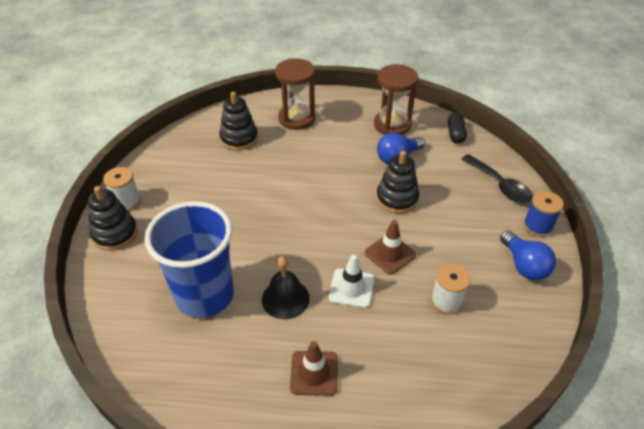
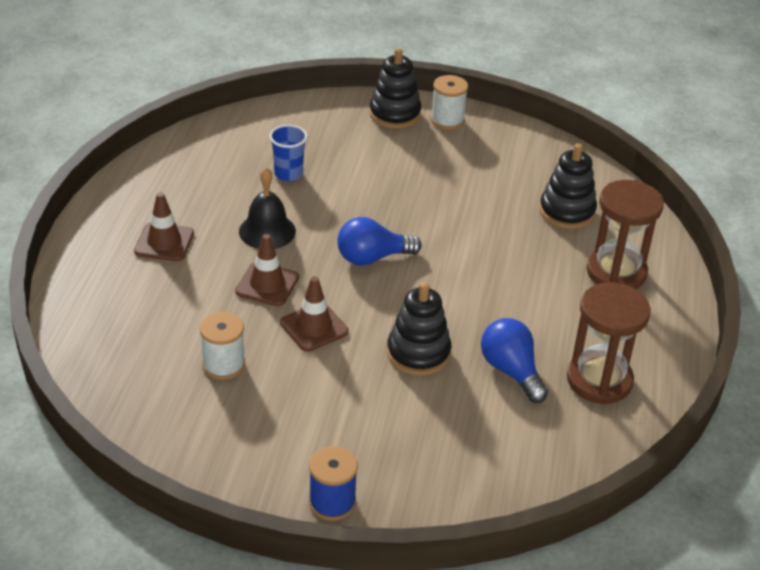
camera: 95 degrees right, 5 degrees down
(204, 295) = (288, 174): blue cup -> blue cup, size x0.43
(351, 288) = (267, 284): white traffic cone -> brown traffic cone
(455, 134) = (572, 458): black capsule -> none
(500, 185) = (431, 482): black spoon -> none
(524, 265) = (260, 460): blue light bulb -> blue light bulb (372, 258)

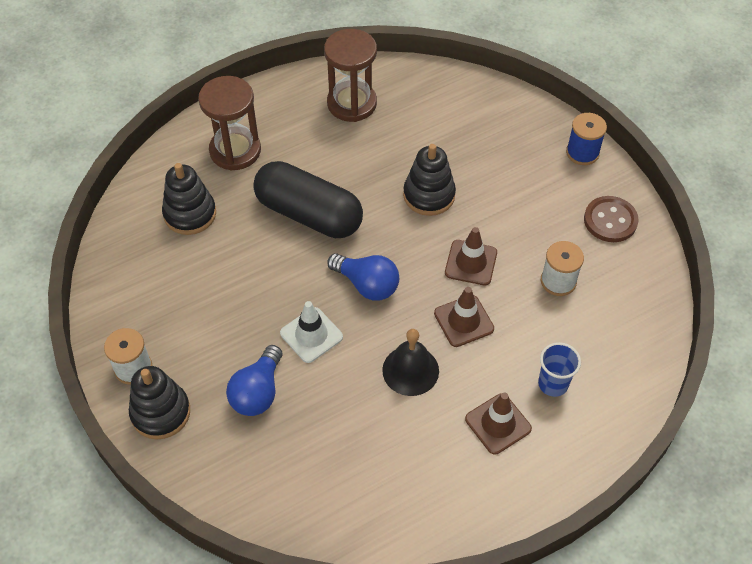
camera: 130 degrees left, 15 degrees up
(231, 452) = (610, 220): none -> brown button
(288, 174) = (327, 417): blue cup -> blue cup (553, 384)
(365, 205) = (311, 335): none -> white traffic cone
(487, 271) = (309, 214): none -> black capsule
(511, 371) = (391, 144): blue light bulb -> blue light bulb (258, 392)

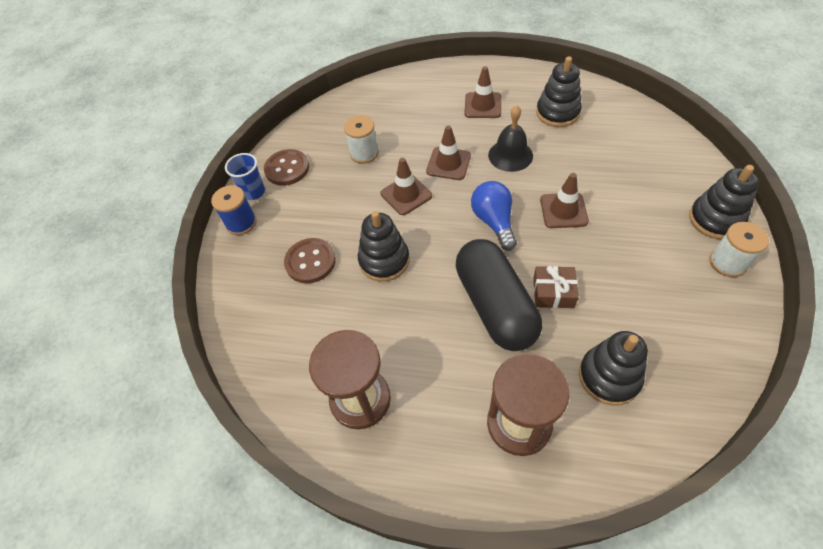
camera: 135 degrees left, 0 degrees up
(258, 392) = (629, 195): blue light bulb -> none
(270, 251) = (553, 292): none -> brown gift
(311, 335) = (563, 210): white traffic cone -> brown traffic cone
(404, 466) = (557, 113): none -> black stacking toy
(486, 159) = (310, 262): none -> brown button
(553, 384) = (431, 107): blue cup -> blue cup (253, 192)

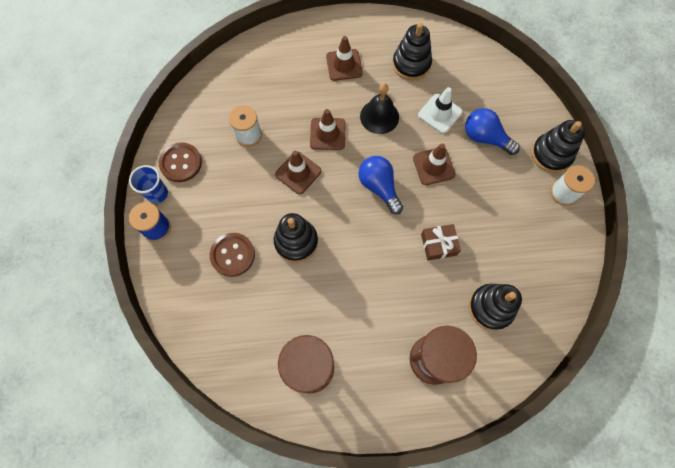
camera: 20 degrees left, 15 degrees up
(495, 305) = (396, 265): black capsule -> none
(581, 161) = (439, 113): none -> white traffic cone
(632, 191) = (485, 138): none -> blue light bulb

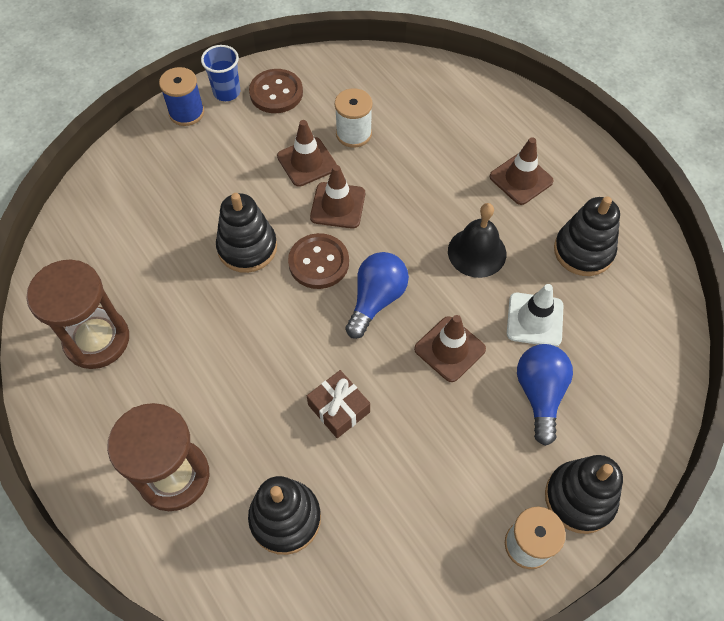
camera: 60 degrees right, 10 degrees down
(232, 255) = (194, 195): brown button -> brown button (318, 262)
(327, 134) = (411, 209): brown traffic cone -> brown traffic cone (307, 162)

